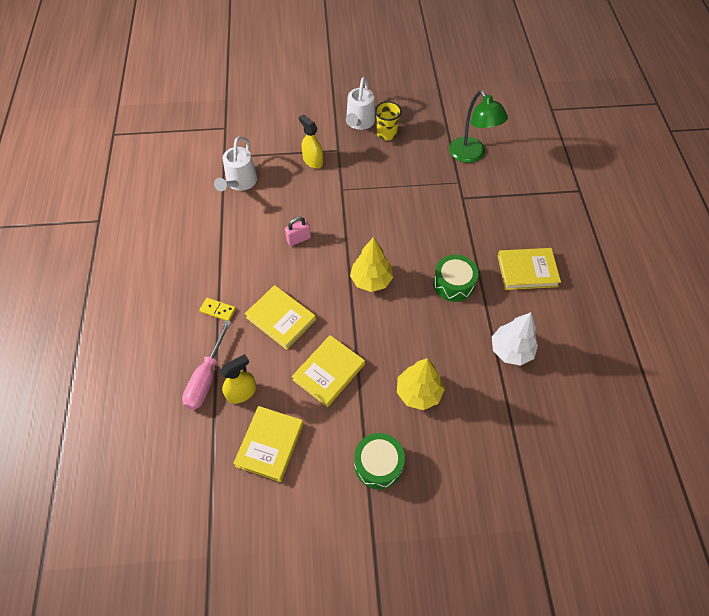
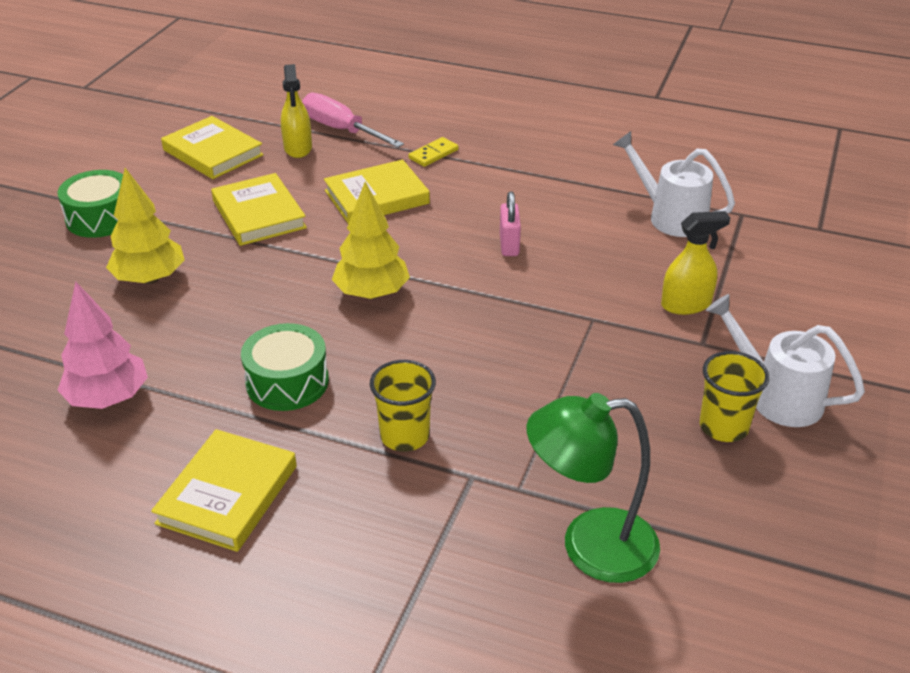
camera: 115 degrees right, 20 degrees down
(456, 227) = (405, 436): none -> yellow cup
(511, 350) = (108, 398): white tree -> pink tree

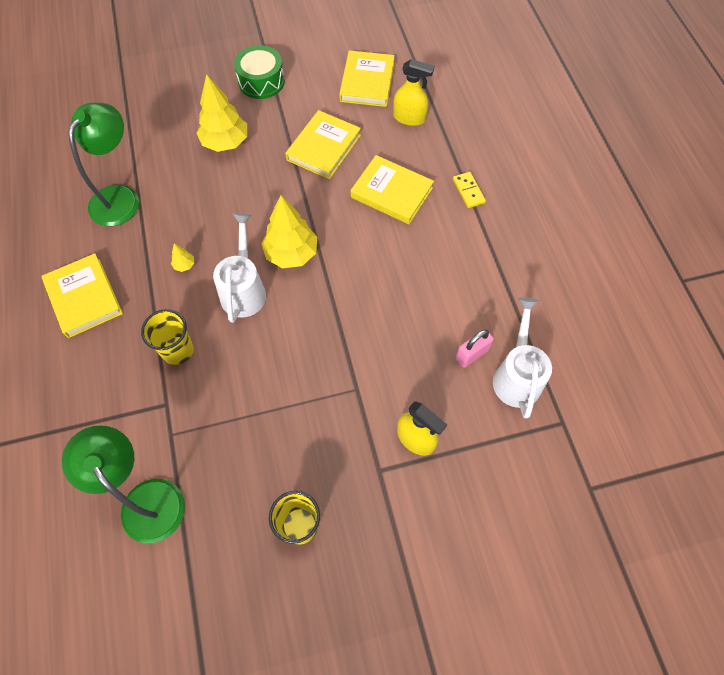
camera: 55 degrees right, 25 degrees up
(108, 398) = (120, 197): pink tree -> green lamp
(228, 494) = (84, 298): yellow book -> yellow book turned 75 degrees clockwise
(287, 382) = (184, 265): green drum -> yellow tree
(298, 148) = (409, 118): yellow spray bottle -> yellow spray bottle turned 120 degrees counterclockwise
(341, 130) = (451, 125): pink screwdriver -> none
(433, 154) = (468, 191): yellow domino -> yellow domino turned 60 degrees clockwise
(509, 245) = (399, 296): pink padlock -> pink padlock (471, 354)
(776, 397) = (353, 546): white watering can -> white watering can (244, 289)

